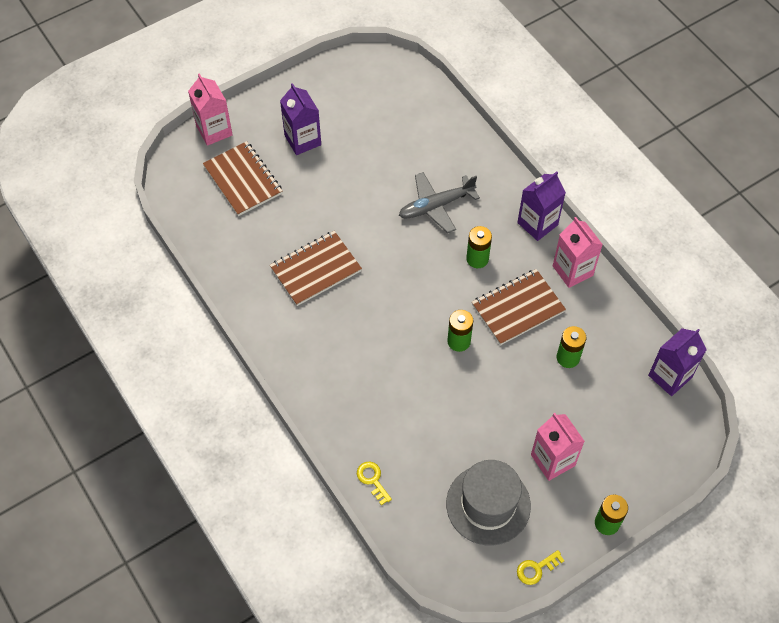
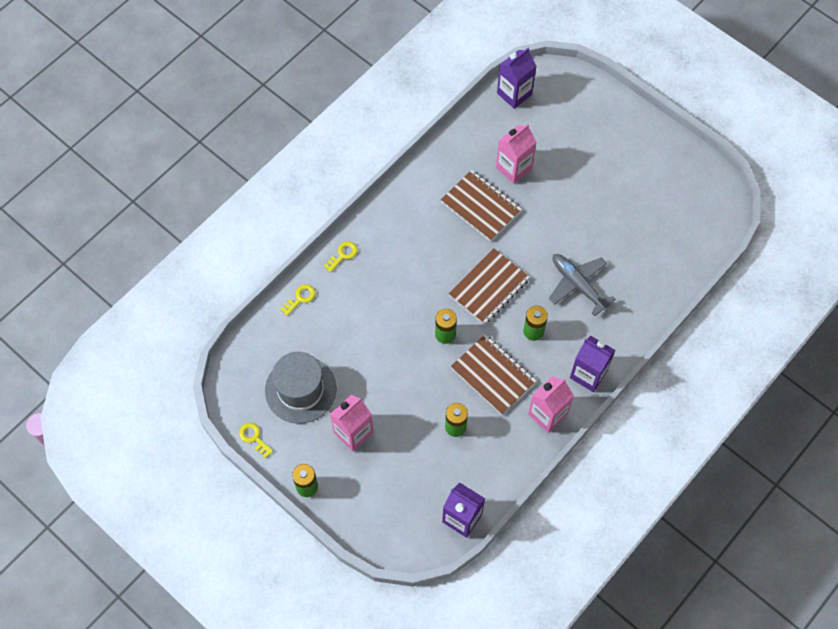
camera: 75 degrees right, 5 degrees up
(214, 130) = (594, 91): pink carton -> pink carton (513, 168)
(243, 180) = (551, 127): brown notebook -> brown notebook (489, 287)
(302, 140) = (610, 161): purple carton -> purple carton (514, 94)
(331, 422) = (343, 255): none -> yellow key

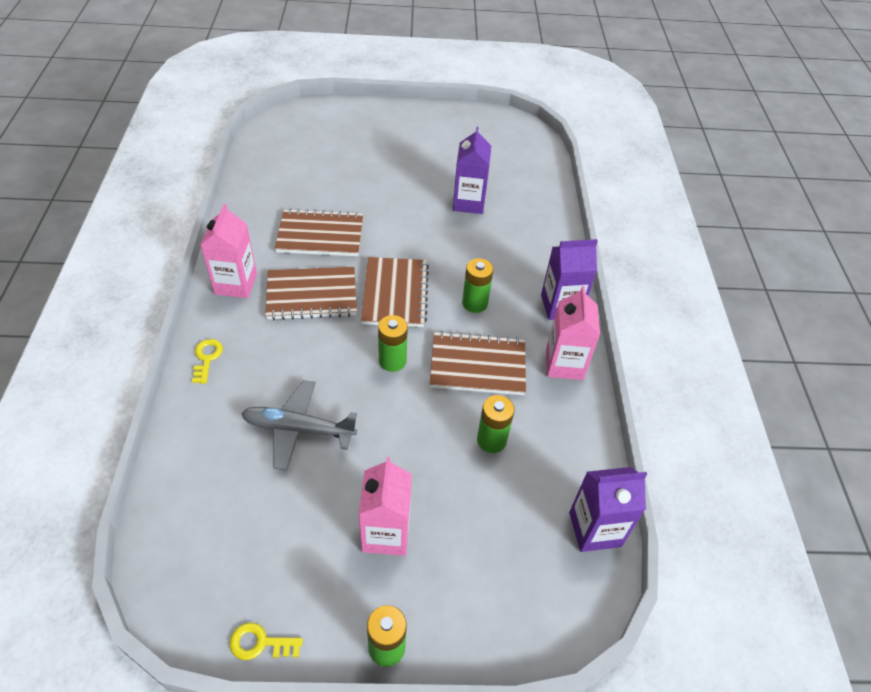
camera: 45 degrees left, 15 degrees down
(300, 298) = (189, 433): yellow key -> none
(300, 389) = (275, 533): grey hat -> none
(436, 252) = (312, 295): none -> brown notebook
(513, 168) = (322, 191): pink carton -> pink carton (236, 284)
(514, 94) = (269, 141): purple carton -> purple carton (468, 202)
(578, 285) = (474, 243): grey plane -> grey plane (299, 429)

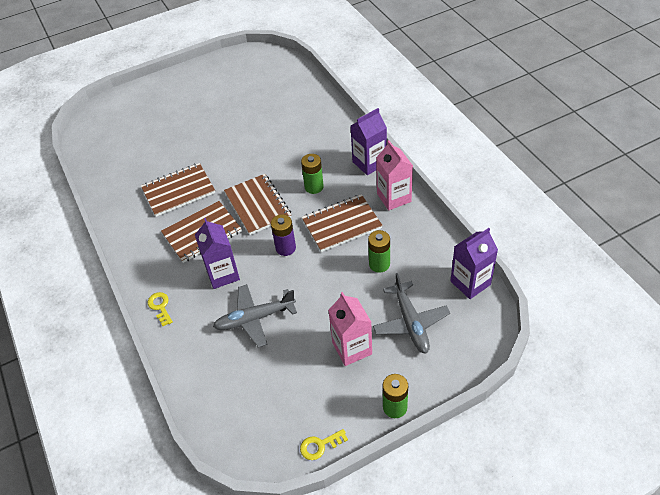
camera: 20 degrees left, 0 degrees up
(236, 284) = (143, 251): pink carton -> none
(392, 361) = (285, 248): green battery -> purple battery
(468, 202) = (265, 123): purple carton -> purple carton (223, 274)
(481, 540) = (410, 322): none -> grey plane

